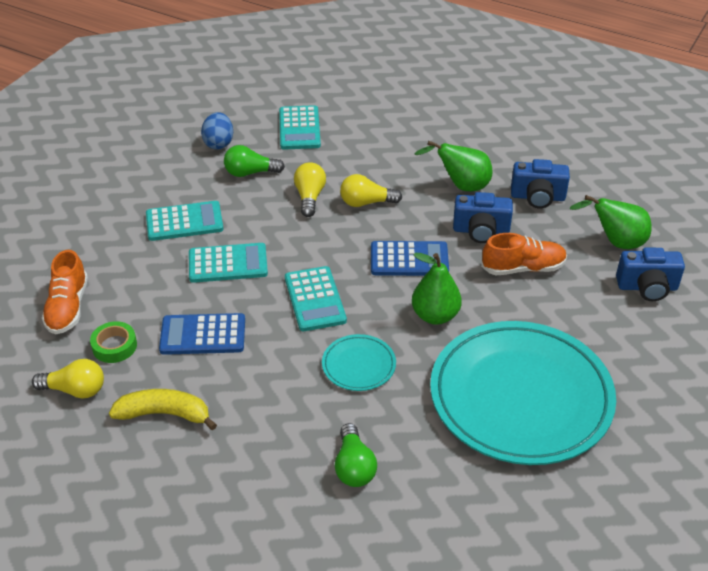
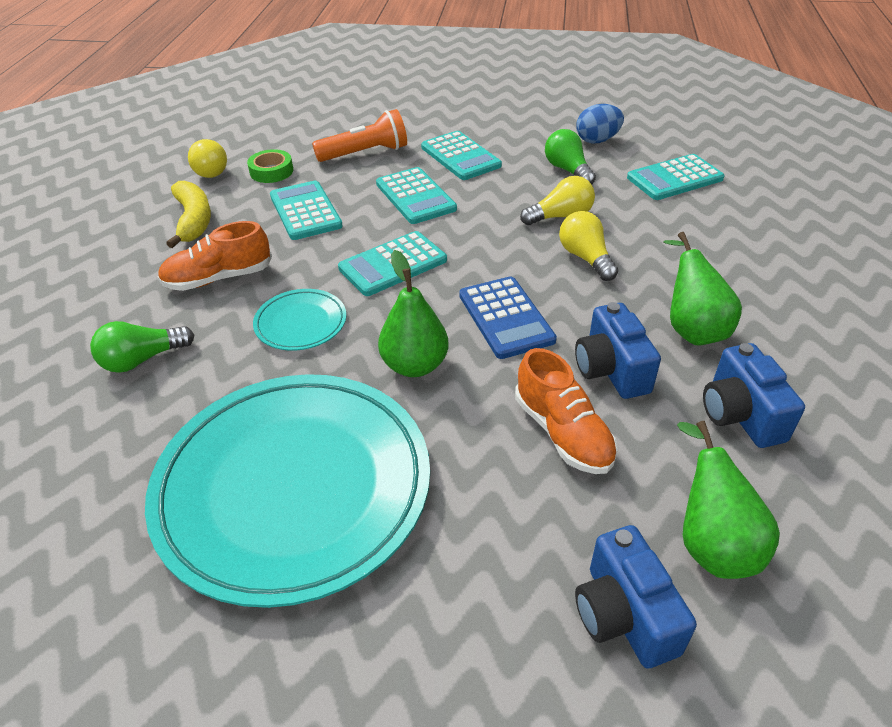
camera: 70 degrees right, 0 degrees up
(68, 307) = (310, 137): orange shoe -> orange shoe (218, 278)
(131, 277) = (365, 153): none -> orange flashlight
(203, 335) = (305, 211): blue calculator -> turquoise calculator

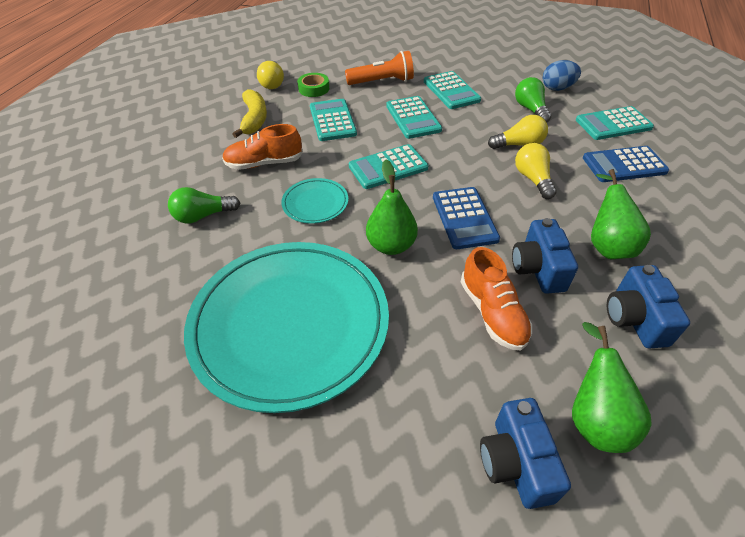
camera: 10 degrees right, 5 degrees up
(696, 228) = (624, 165): none -> blue calculator

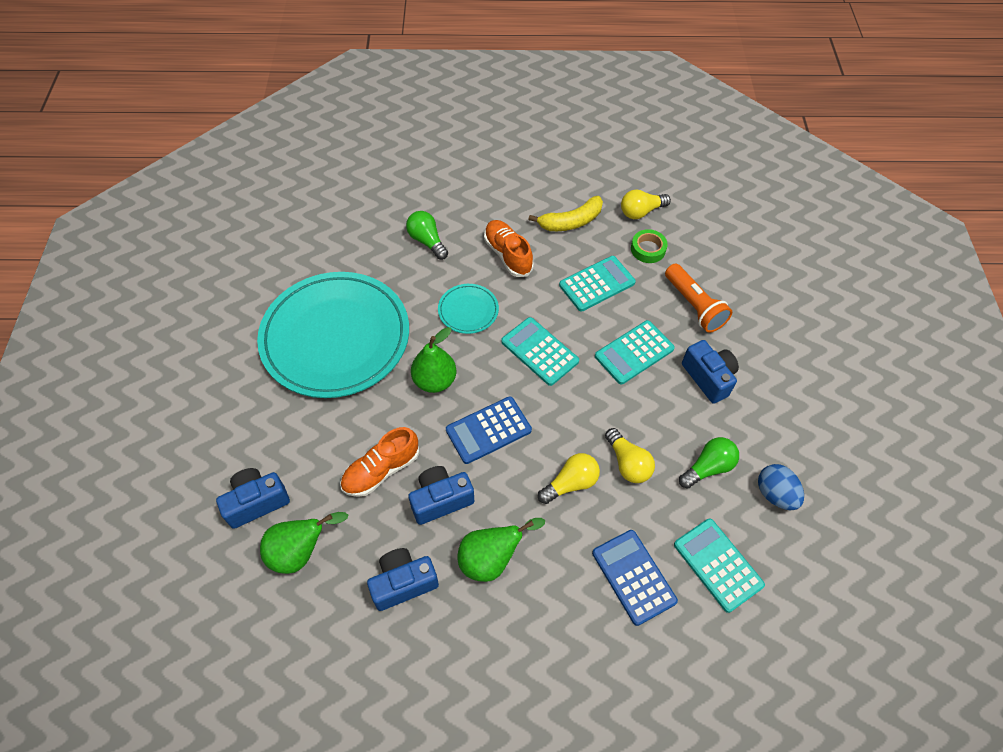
camera: 70 degrees right, 10 degrees up
(451, 91) = (708, 378): turquoise calculator -> blue camera

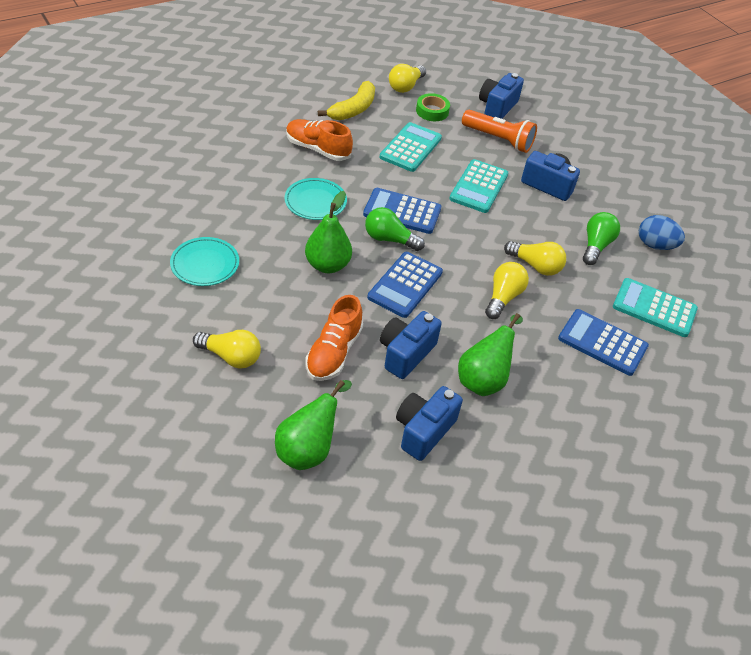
camera: 35 degrees left, 10 degrees down
(256, 502) = (231, 428): blue camera -> blue camera (497, 107)
(298, 436) = (231, 356): none -> yellow light bulb
(336, 338) = (205, 264): turquoise plate -> turquoise plate, size x0.42
(427, 241) = (234, 160): green light bulb -> green light bulb (389, 239)
(539, 351) = (402, 212): turquoise calculator -> blue calculator

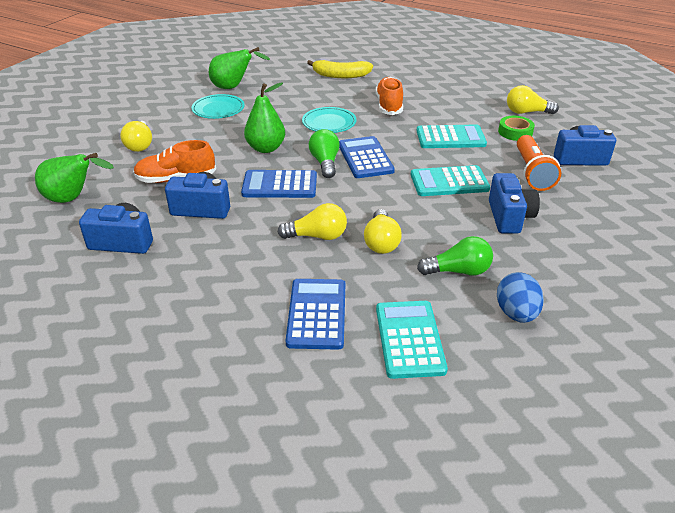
camera: 65 degrees right, 10 degrees down
(353, 109) = (458, 103): yellow banana -> yellow banana (341, 75)
(484, 379) = (204, 255): green pear -> green pear (233, 87)

